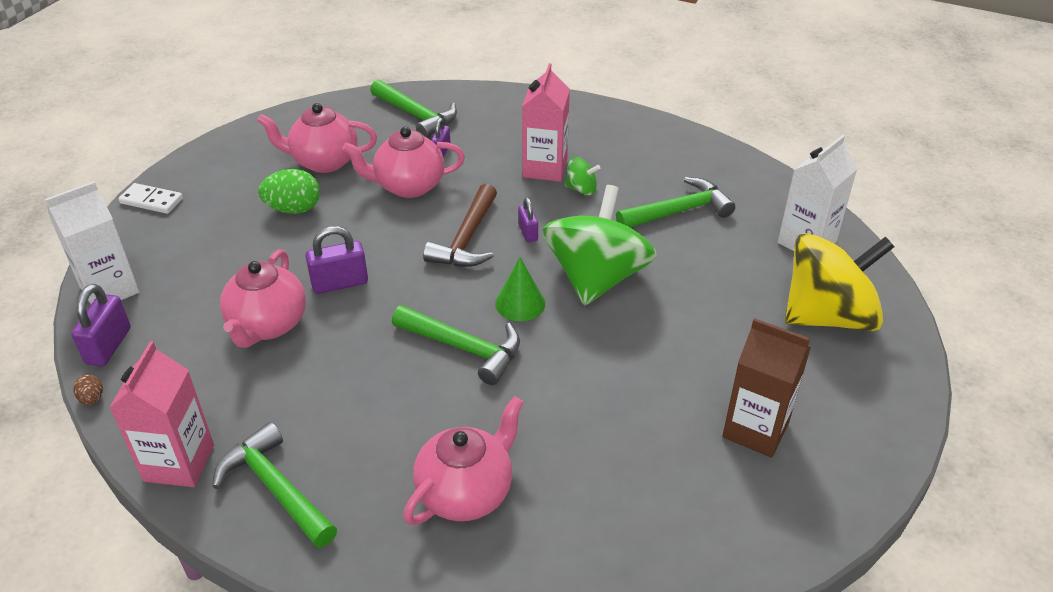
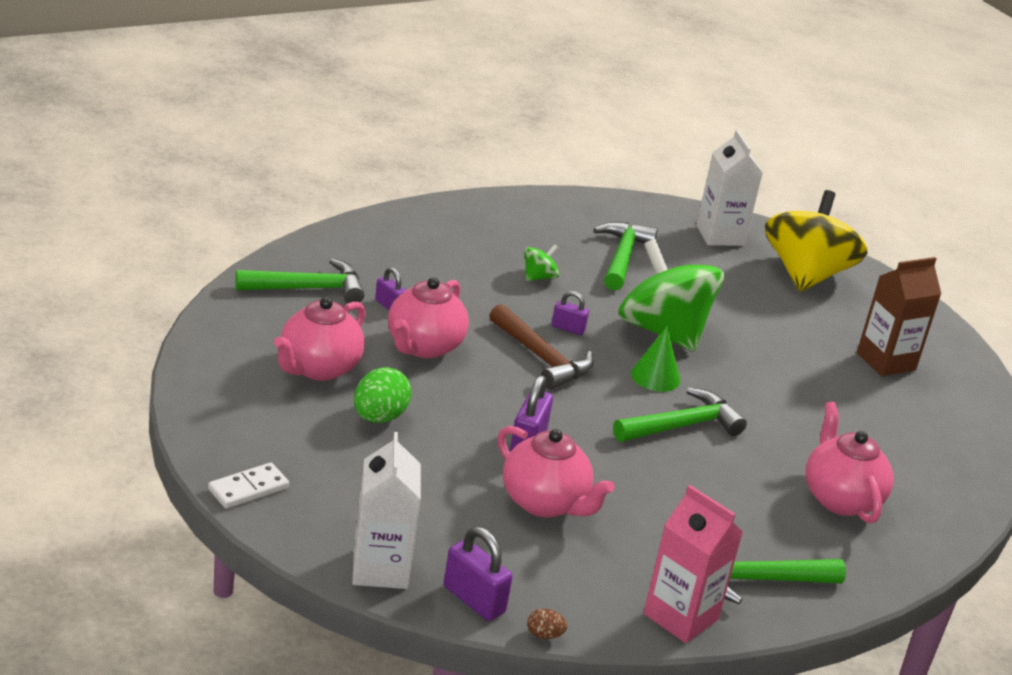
camera: 60 degrees left, 10 degrees down
(545, 168) = (486, 276): pink carton -> none

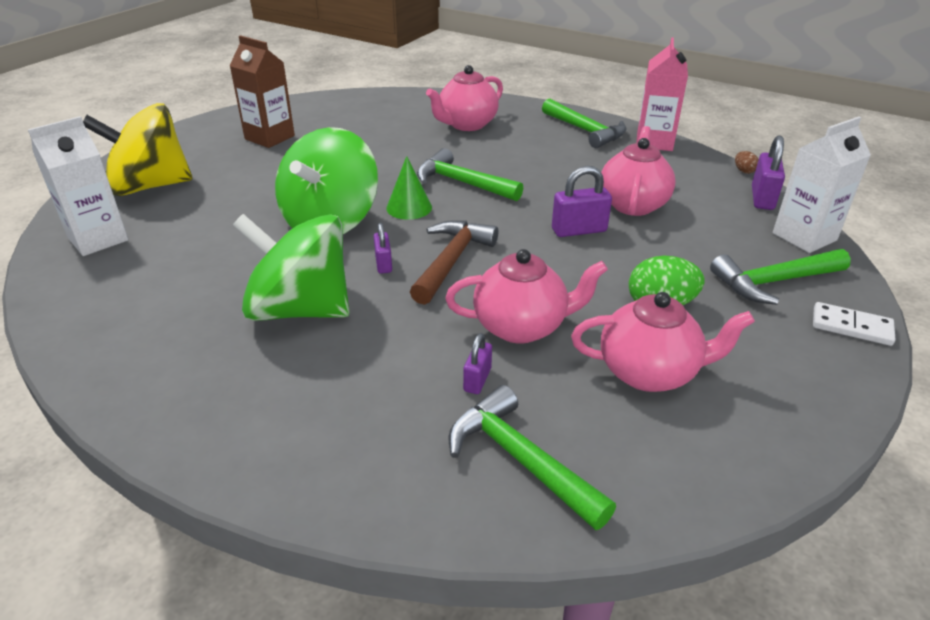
camera: 115 degrees left, 5 degrees up
(539, 277) = (300, 309): green spinning top -> green spinning top, size x2.46
(622, 257) = (202, 276): green hammer -> green hammer (773, 282)

